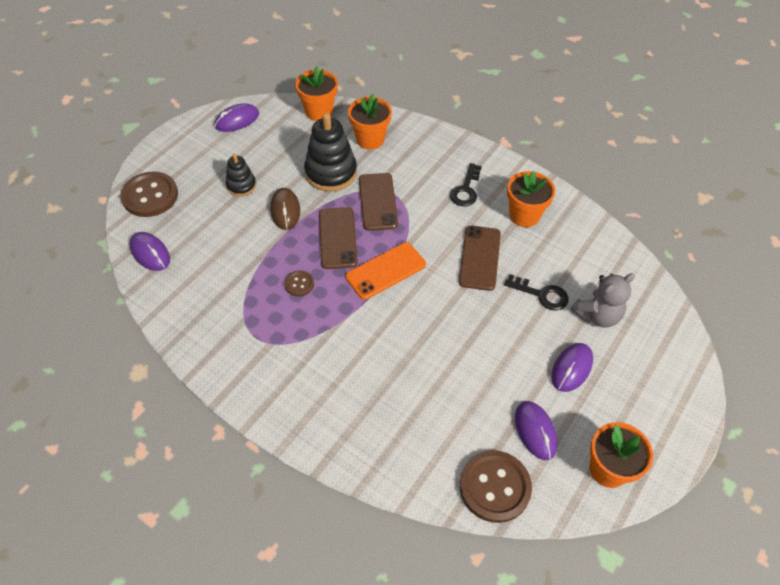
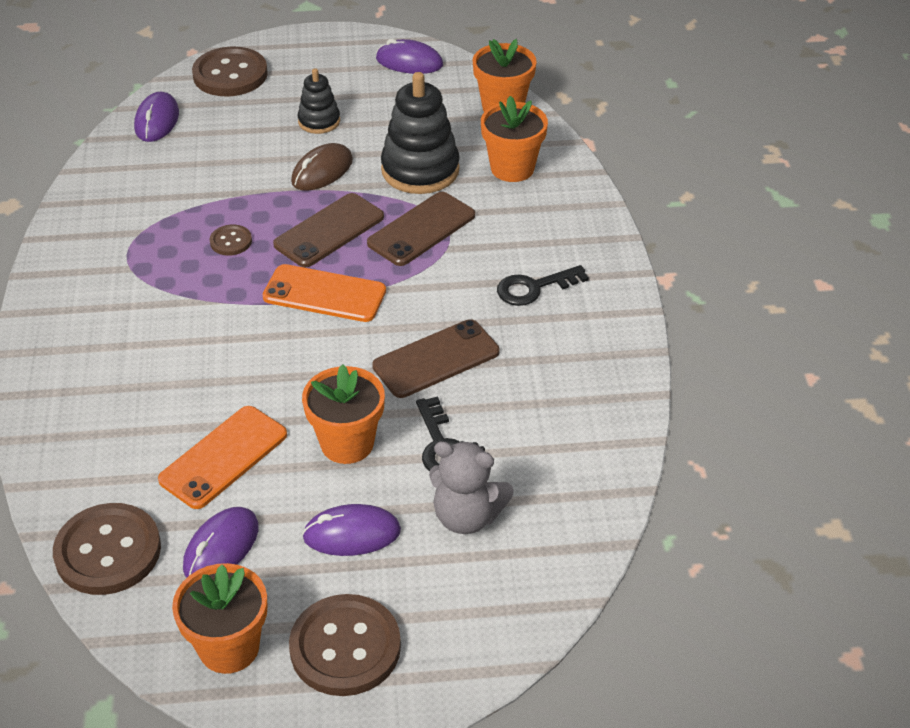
camera: 50 degrees right, 10 degrees down
(469, 390) = (223, 457): none -> orange phone
(524, 215) = (556, 361): orange flower pot -> orange flower pot (347, 443)
(645, 418) = (345, 647): none -> brown button

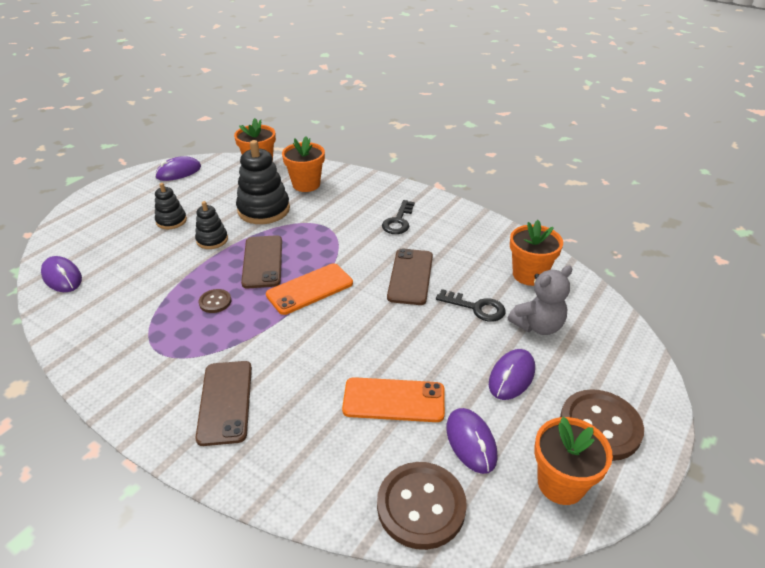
camera: 50 degrees left, 5 degrees down
(223, 457) = (394, 400): orange phone -> orange phone turned 75 degrees counterclockwise
(230, 74) = (76, 230): brown button -> none
(322, 171) = (212, 240): brown mouse -> black stacking toy
(347, 443) = (438, 341): orange flower pot -> orange flower pot (529, 274)
(421, 229) = (308, 232): brown phone -> brown phone (225, 402)

